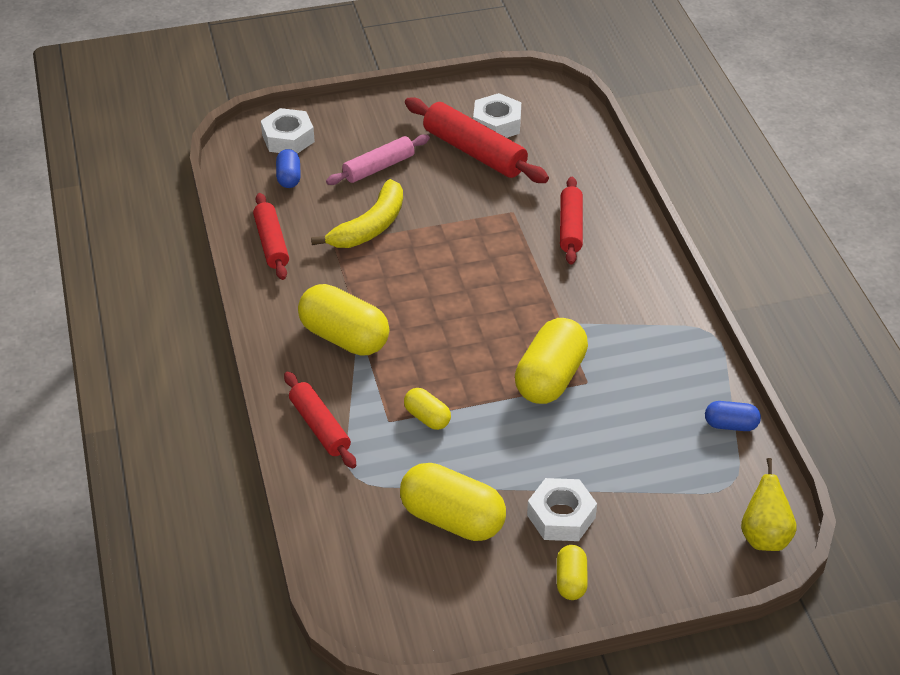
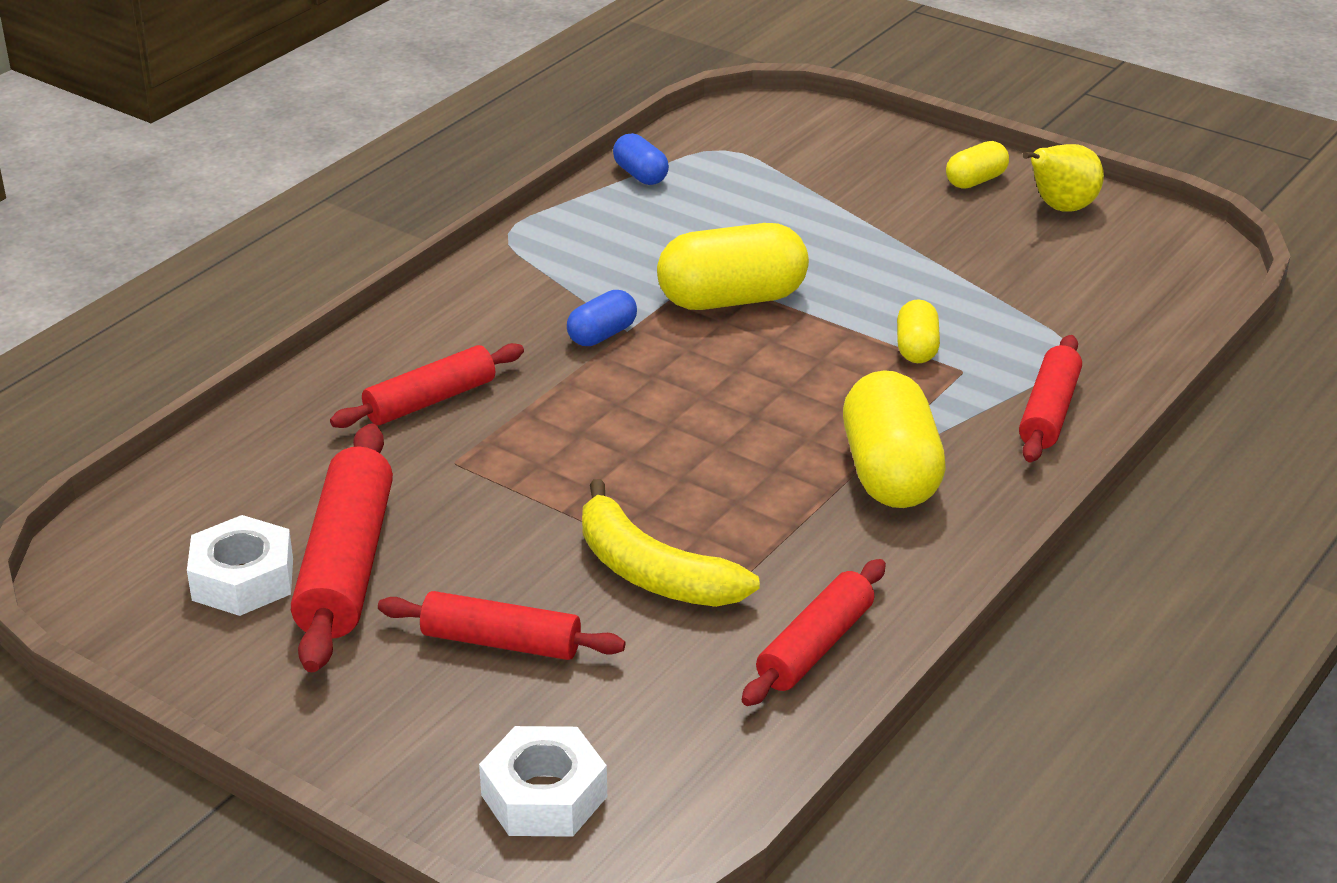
camera: 130 degrees left, 10 degrees down
(289, 177) = (645, 727): blue capsule -> blue capsule (602, 335)
(370, 227) = (652, 572): yellow banana -> yellow banana turned 135 degrees counterclockwise
(379, 167) = (501, 642): pink rolling pin -> red rolling pin
(452, 519) = (1018, 269): yellow capsule -> none
(561, 516) = (911, 215): white nut -> none
(764, 536) = (763, 114): yellow pear -> yellow pear (1061, 208)

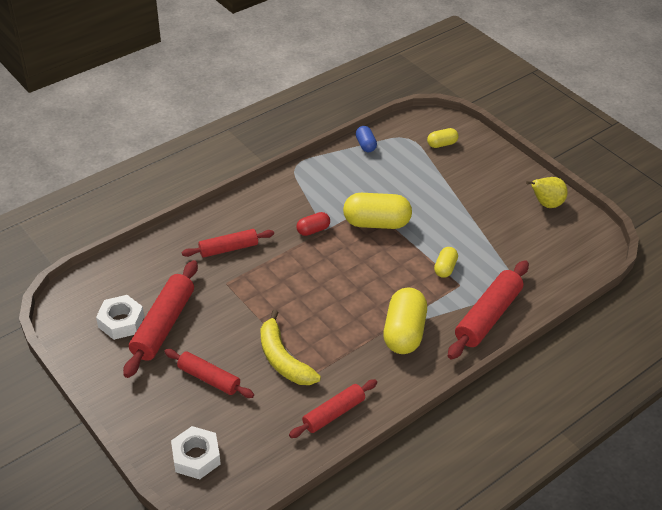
camera: 15 degrees right, 10 degrees up
(602, 335) = (313, 230): blue capsule -> red capsule
(976, 181) = (514, 180): yellow capsule -> yellow capsule (442, 144)
(1049, 412) = (487, 316): red rolling pin -> red rolling pin, size x1.54

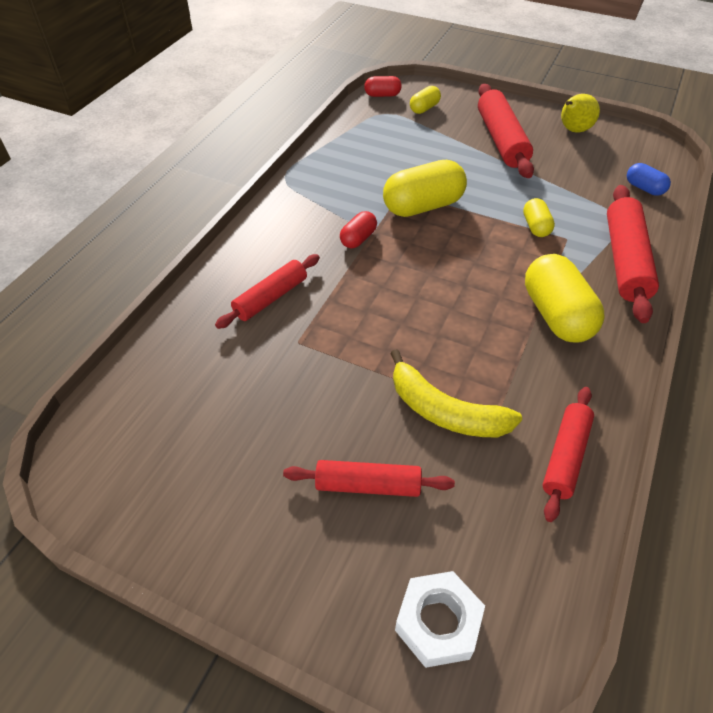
camera: 25 degrees left, 5 degrees up
(121, 322) = (185, 457): white nut -> none
(163, 325) = (250, 435): red rolling pin -> red rolling pin (501, 140)
(365, 145) = (346, 133): blue capsule -> blue capsule (644, 188)
(418, 121) = (382, 95): none -> red capsule

